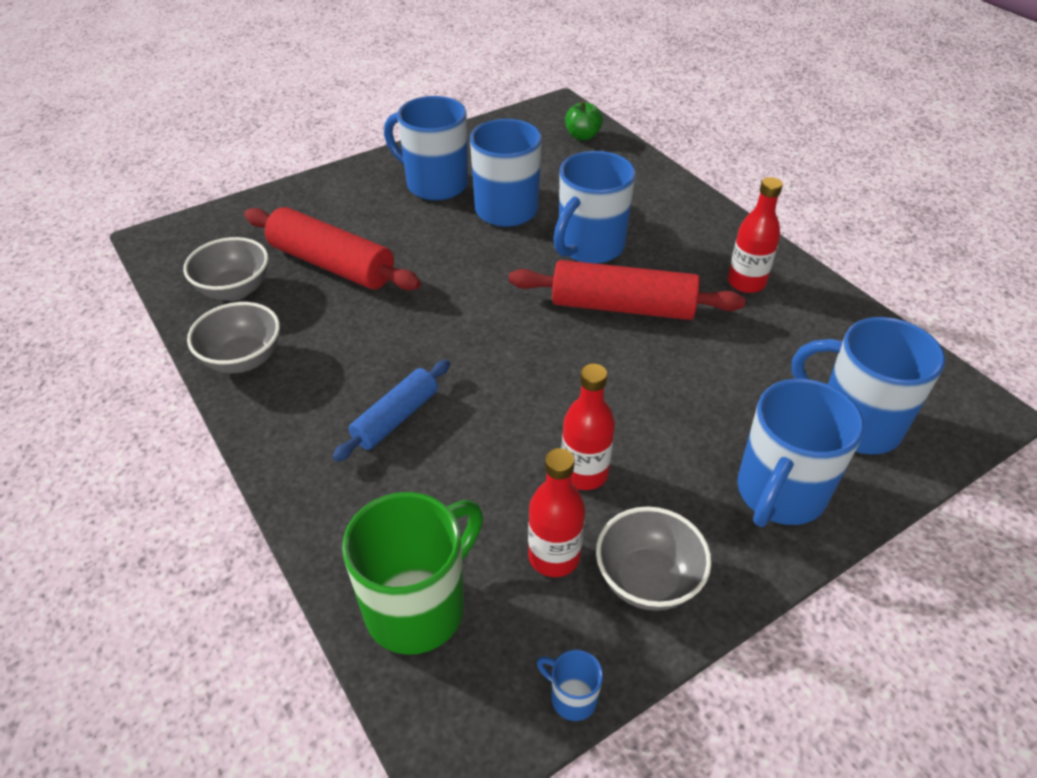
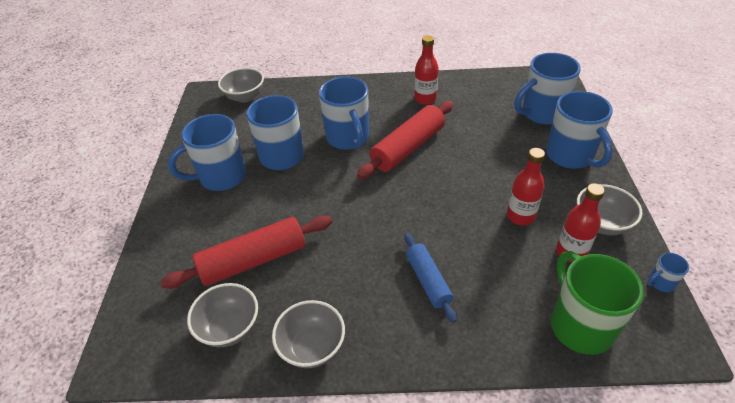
camera: 55 degrees left, 0 degrees up
(582, 136) = (245, 97): green apple -> grey bowl

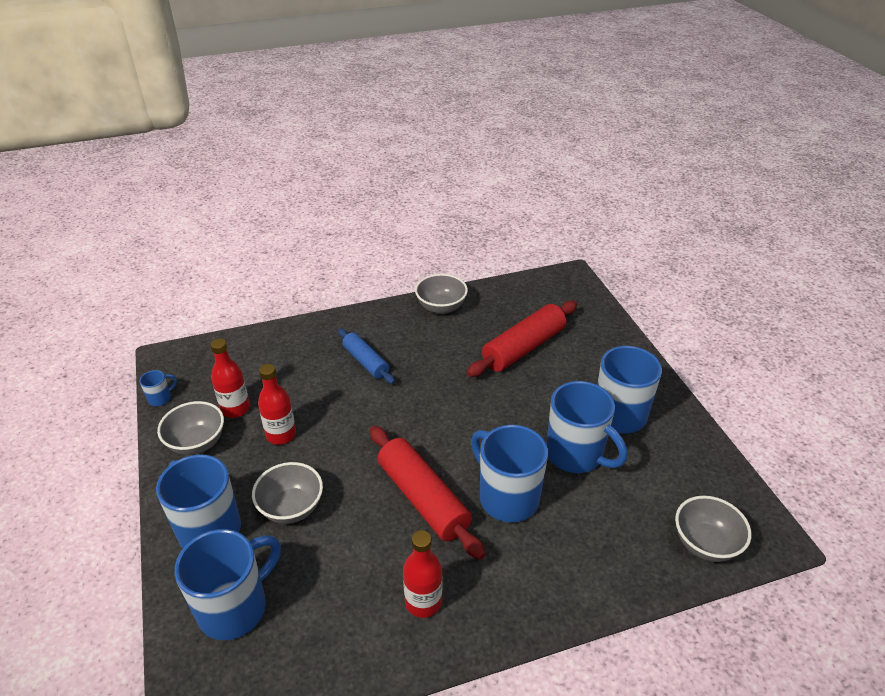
camera: 160 degrees right, 5 degrees down
(230, 328) = (507, 306): grey bowl -> grey bowl (291, 508)
(407, 147) = (423, 498): red rolling pin -> red rolling pin turned 60 degrees counterclockwise
(580, 325) = (240, 356): green mug -> none

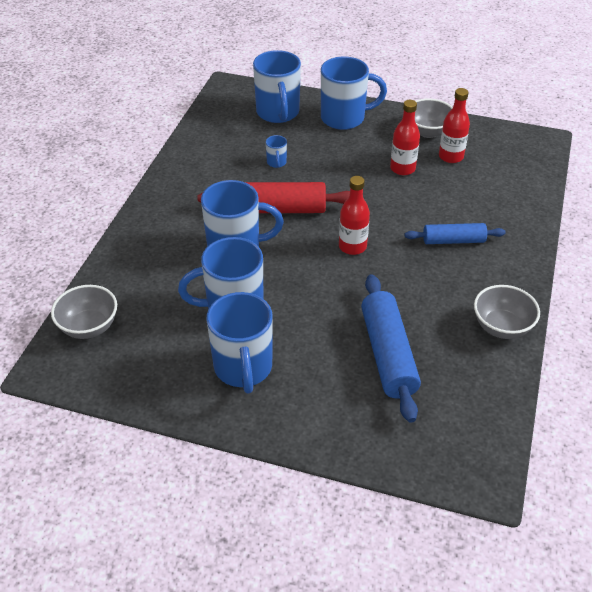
camera: 125 degrees right, 5 degrees up
(160, 398) = (492, 128): blue mug -> blue mug (276, 163)
(291, 508) = (328, 152): grey bowl -> none
(423, 602) = (204, 177): red bottle -> red bottle (352, 246)
(523, 347) = (388, 354): red rolling pin -> blue rolling pin

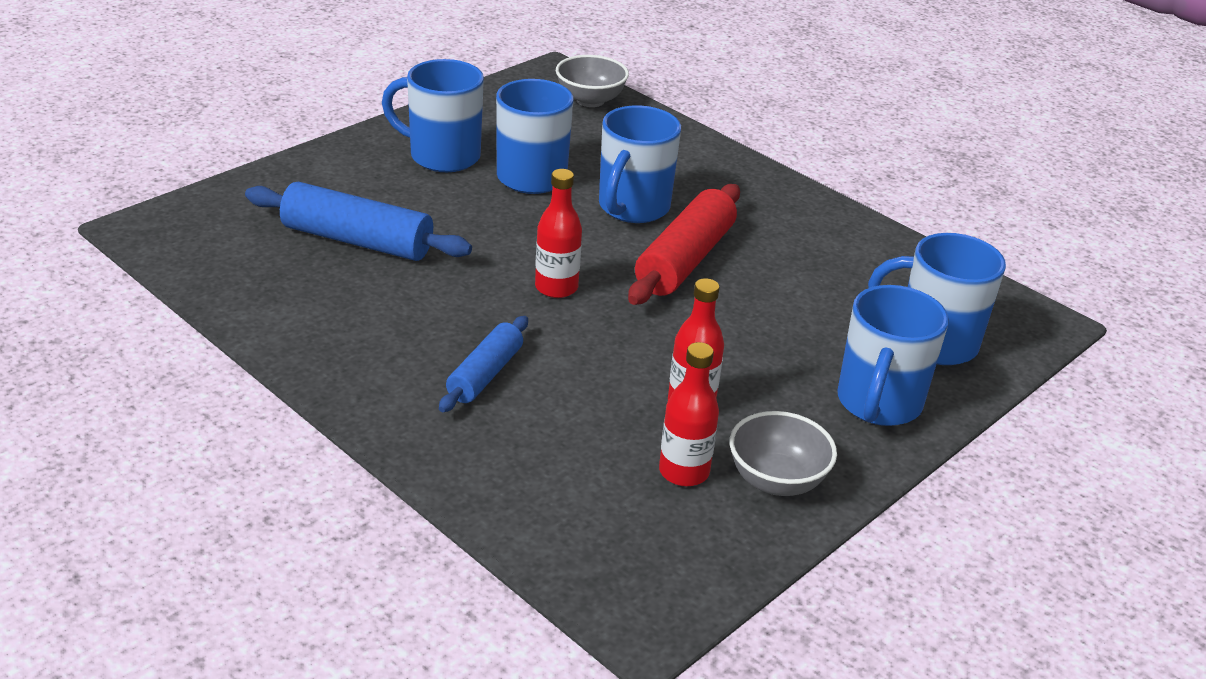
camera: 115 degrees right, 10 degrees down
(276, 163) = (793, 295): blue mug -> none
(501, 327) = (297, 336): grey bowl -> none

